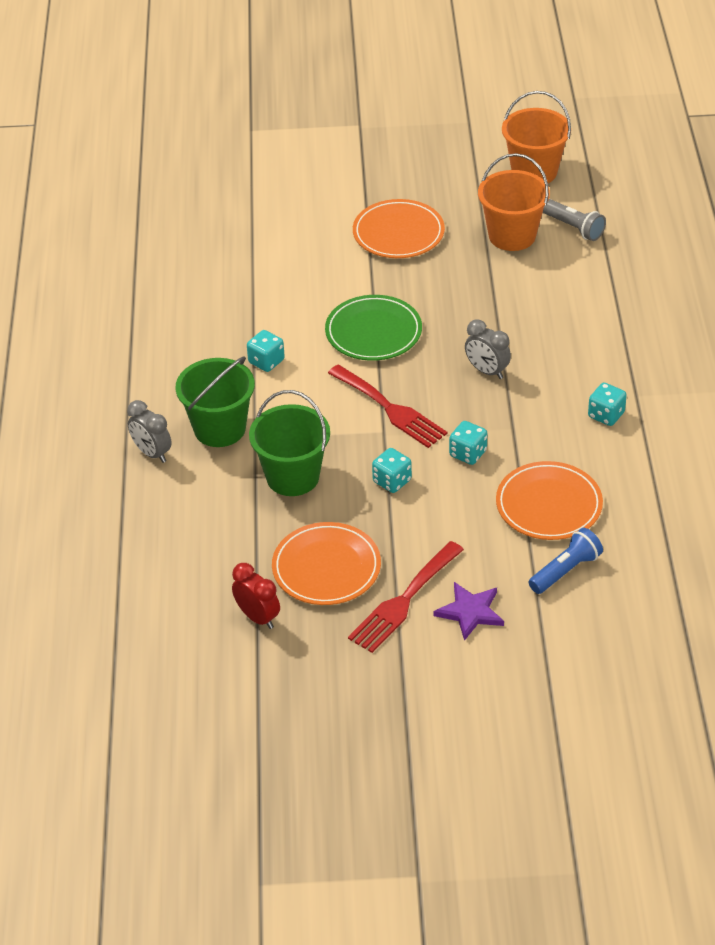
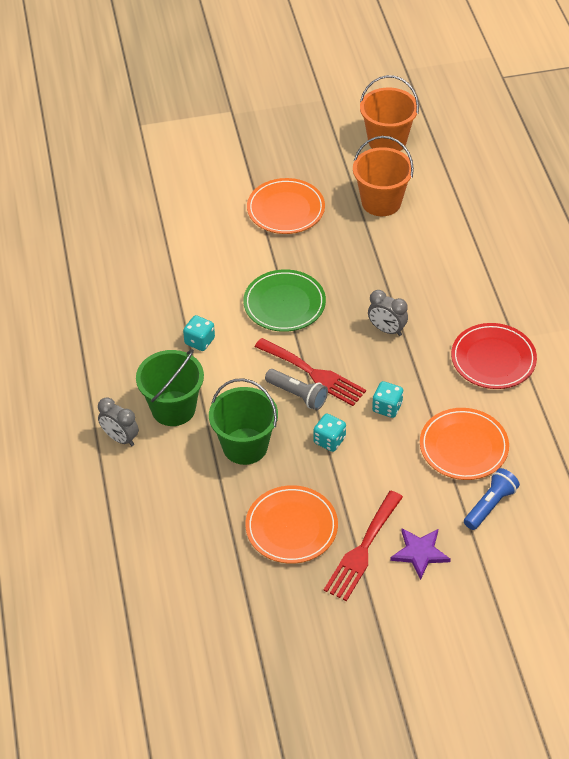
camera: 10 degrees left, 5 degrees up
(258, 617) = (243, 580): red clock -> none
(573, 228) = (430, 189): grey flashlight -> grey flashlight (298, 395)
(606, 415) = (493, 359): turquoise dice -> red plate

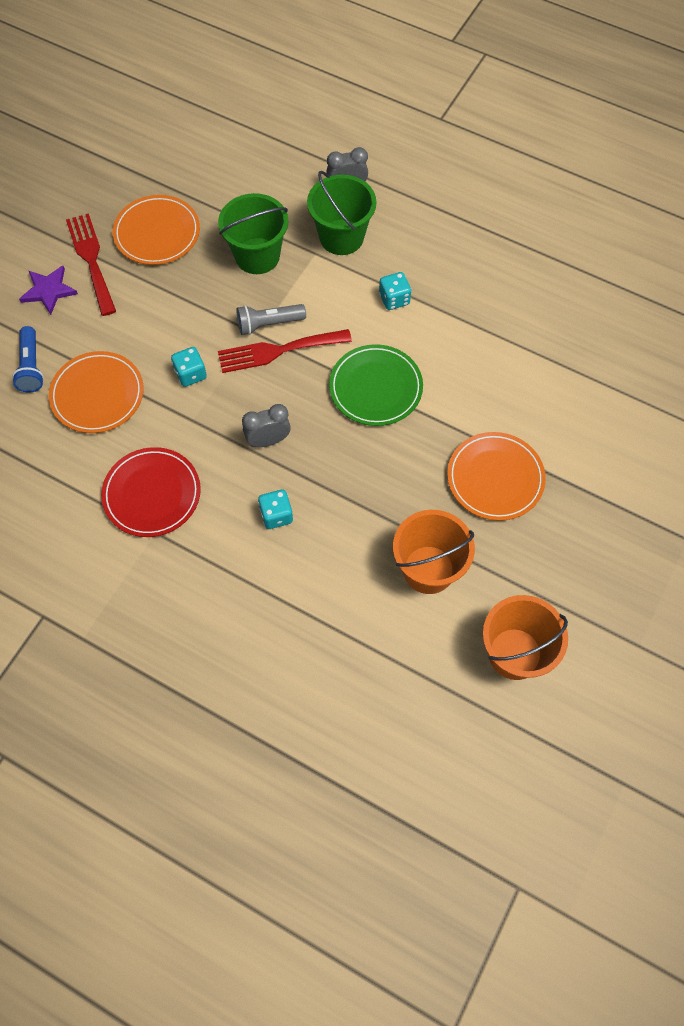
camera: 130 degrees right, 15 degrees up
(329, 440) = (203, 311): turquoise dice -> turquoise dice (276, 515)

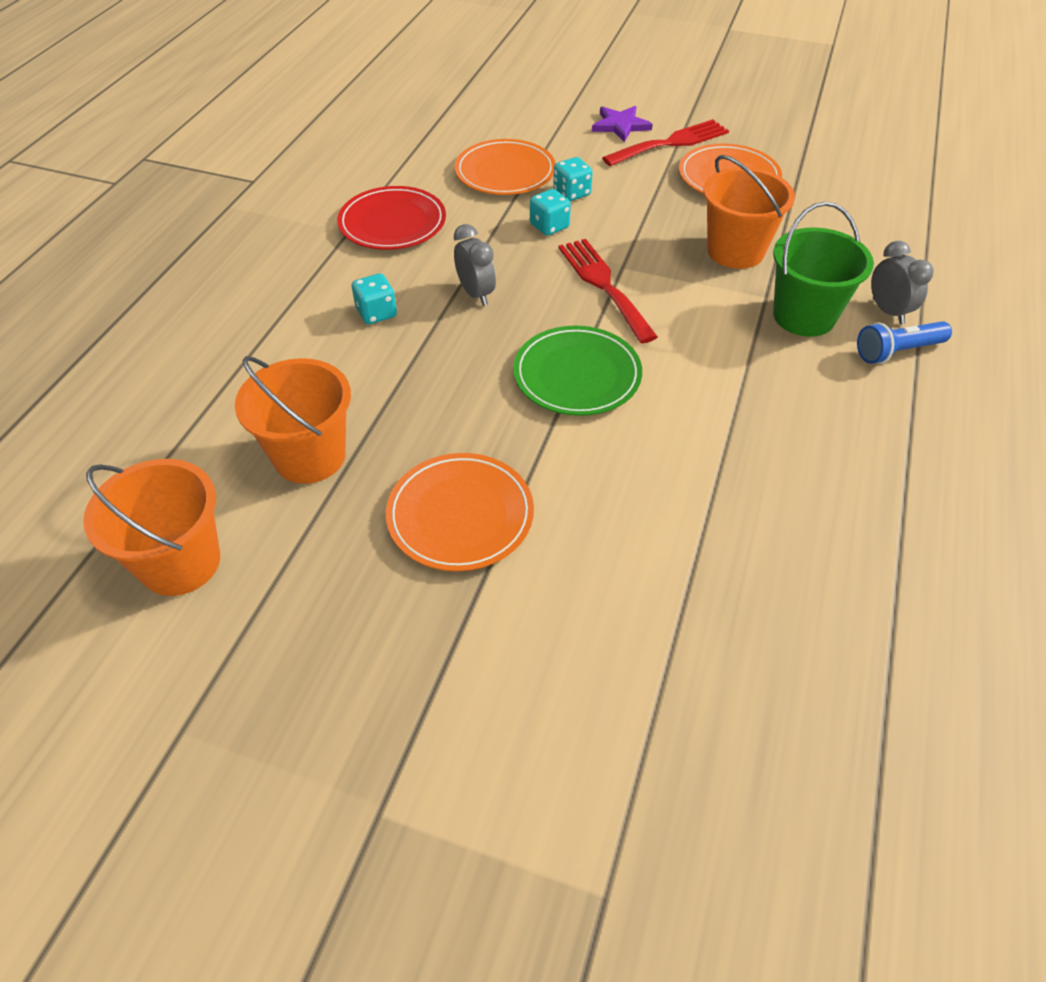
camera: 80 degrees right, 15 degrees down
(31, 367) = (526, 131): blue flashlight -> blue flashlight (897, 352)
(257, 256) = (735, 251): green bucket -> orange bucket
(268, 324) = (639, 273): grey flashlight -> none
(394, 299) = (727, 377): turquoise dice -> turquoise dice (572, 193)

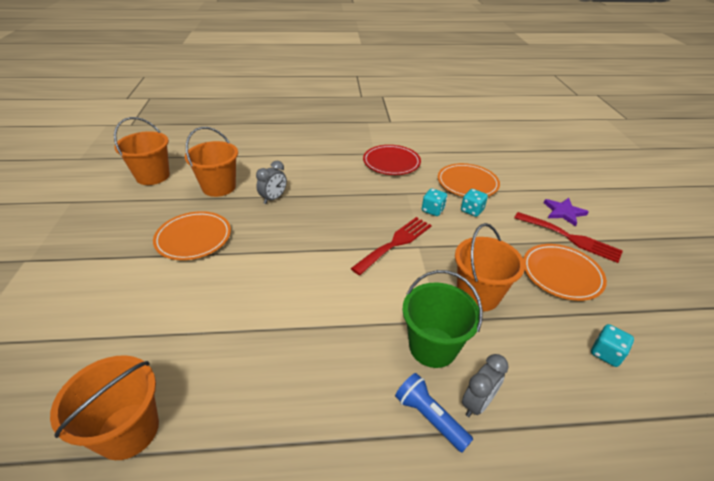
camera: 65 degrees right, 10 degrees down
(376, 313) = (321, 177): turquoise dice -> turquoise dice (606, 353)
(476, 294) = (355, 201): grey clock -> grey clock (273, 198)
(577, 375) = (311, 251): green plate -> none
(856, 631) = (128, 430): none -> orange bucket

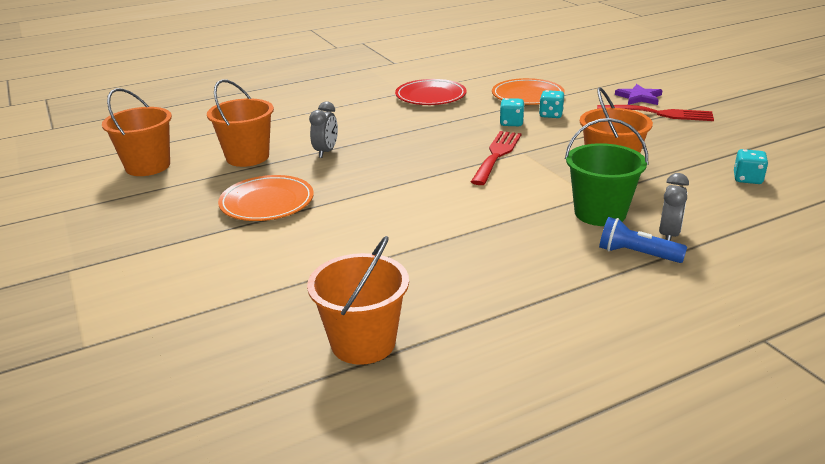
camera: 20 degrees left, 10 degrees down
(561, 274) = (672, 139): orange plate -> none

